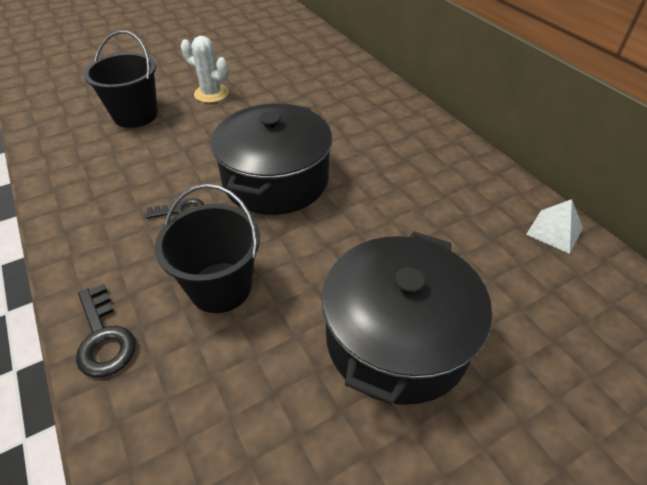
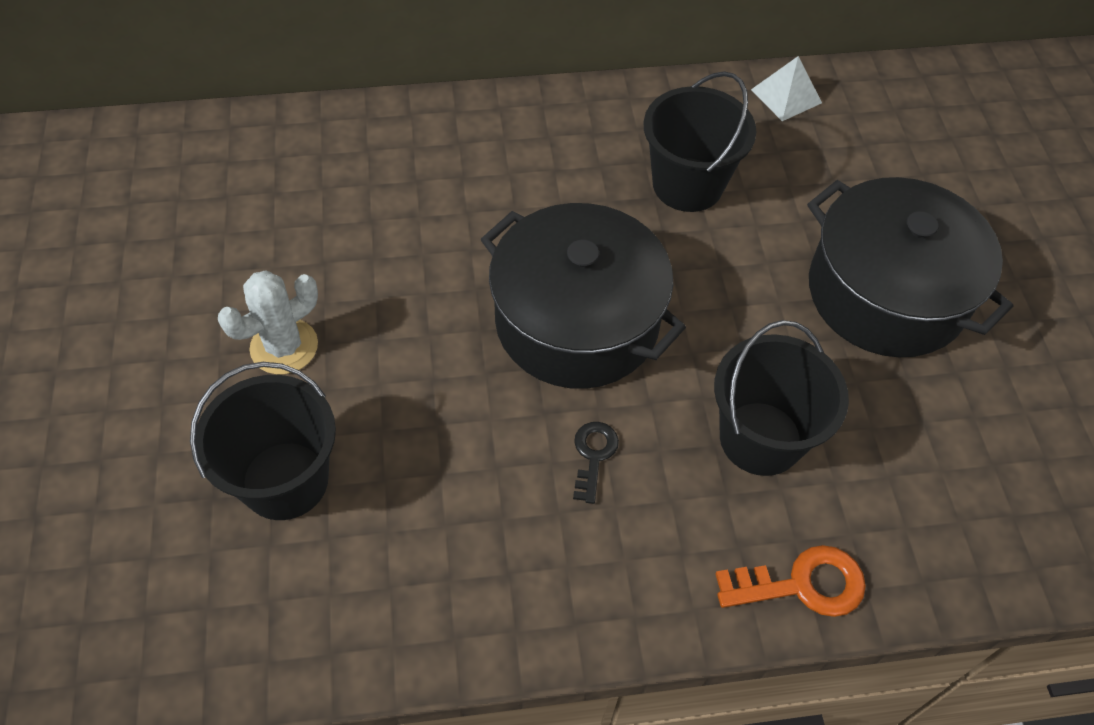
camera: 70 degrees left, 10 degrees up
(104, 337) = (802, 584): black key -> orange key
(420, 200) = (687, 185): none -> black bucket

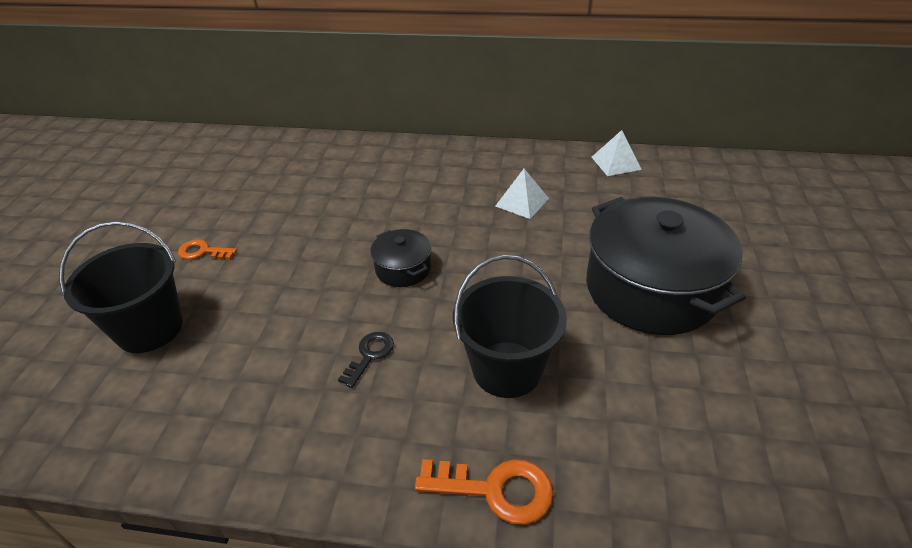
camera: 20 degrees right, 15 degrees down
(284, 347) = (202, 252): white cactus -> orange key
(577, 321) = (403, 269): black pot -> black pot, size x0.46
(687, 185) = (522, 202): black bucket -> white pyramid

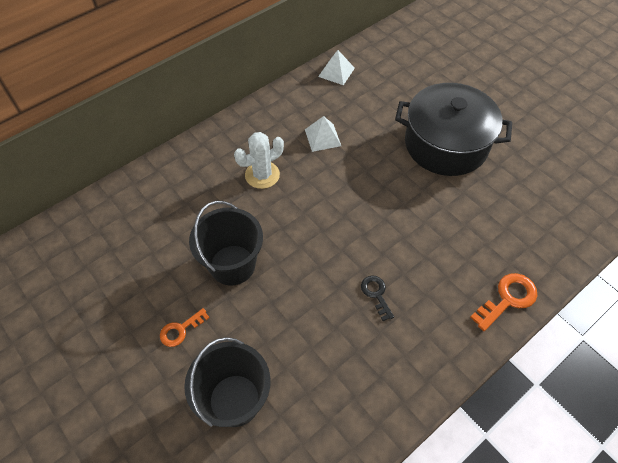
camera: 50 degrees left, 15 degrees up
(403, 269) = (320, 233): black pot -> none
(425, 195) = (262, 175): none -> white cactus
(507, 369) = (442, 242): black bucket -> black bucket (232, 265)

